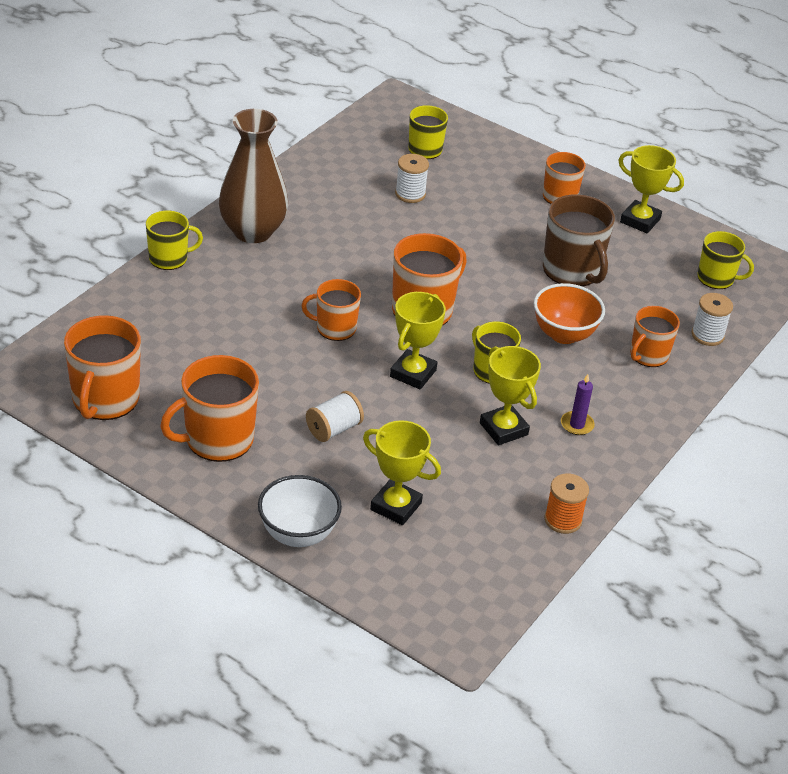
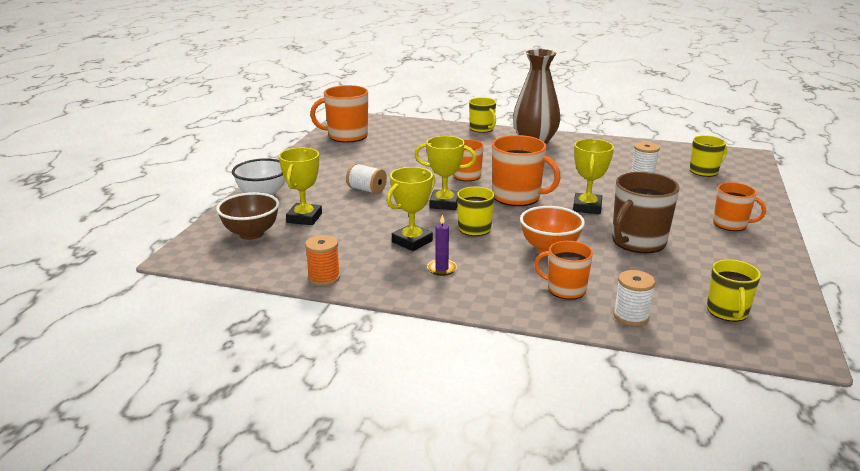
camera: 75 degrees right, 15 degrees down
(217, 439) = (333, 164): orange mug -> none
(421, 564) = (251, 234): none -> brown bowl
(640, 220) = (755, 262): yellow trophy -> yellow trophy (587, 207)

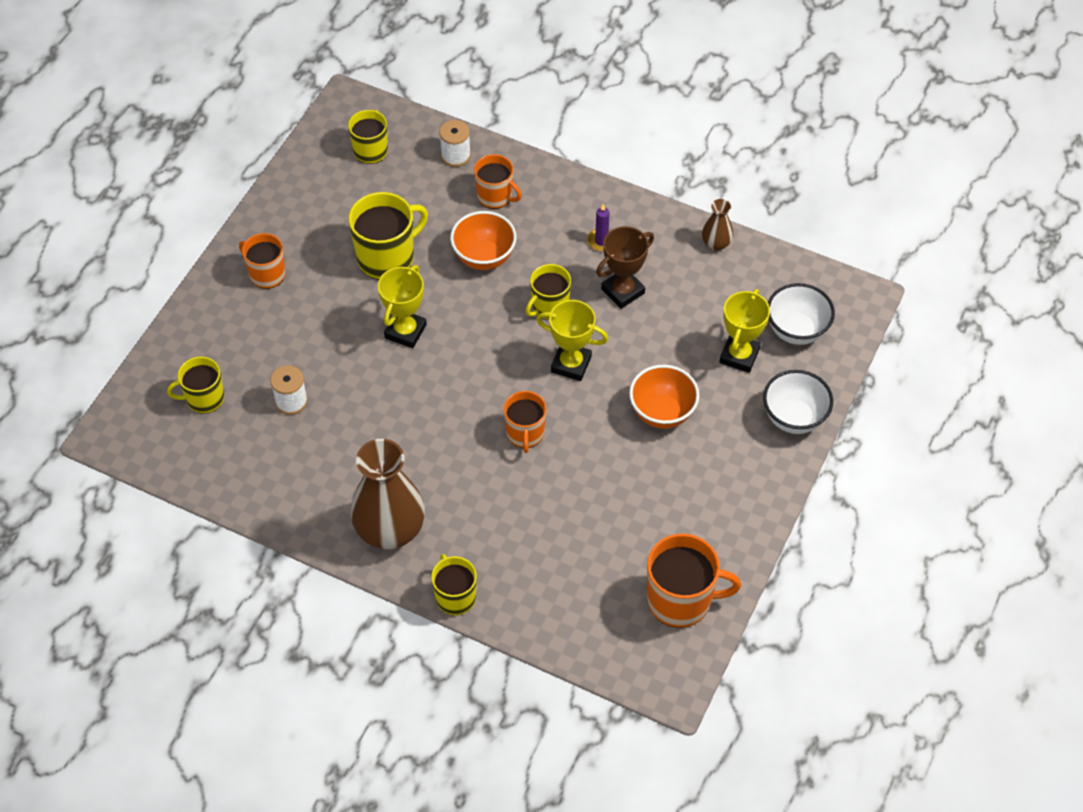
camera: 170 degrees left, 30 degrees up
(251, 234) = (796, 331): brown bowl -> white bowl
(324, 278) = (716, 244): orange spool -> brown vase
(367, 190) = (662, 413): white spool -> orange bowl
(412, 241) = (623, 291): yellow trophy -> brown trophy
(517, 197) = (478, 367): orange mug -> none
(637, 242) = (387, 257): brown mug -> yellow mug

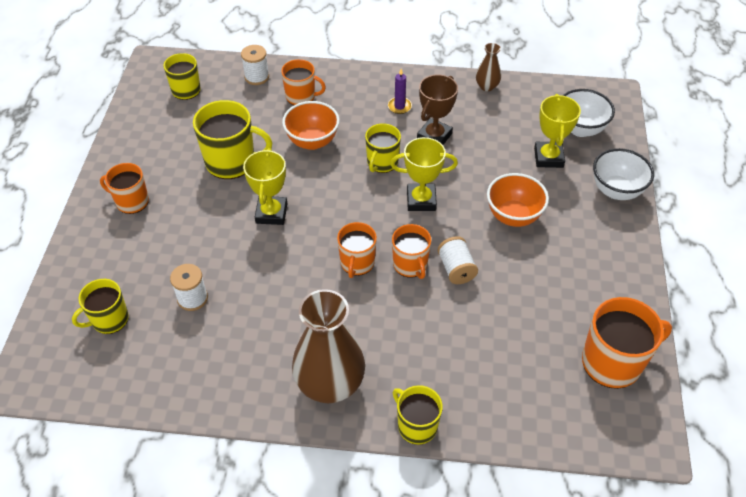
camera: 20 degrees left, 5 degrees down
(387, 257) = (231, 162): yellow mug -> yellow mug turned 60 degrees clockwise
(471, 414) = (357, 263): none -> orange mug
(570, 453) = (456, 269): none -> white spool

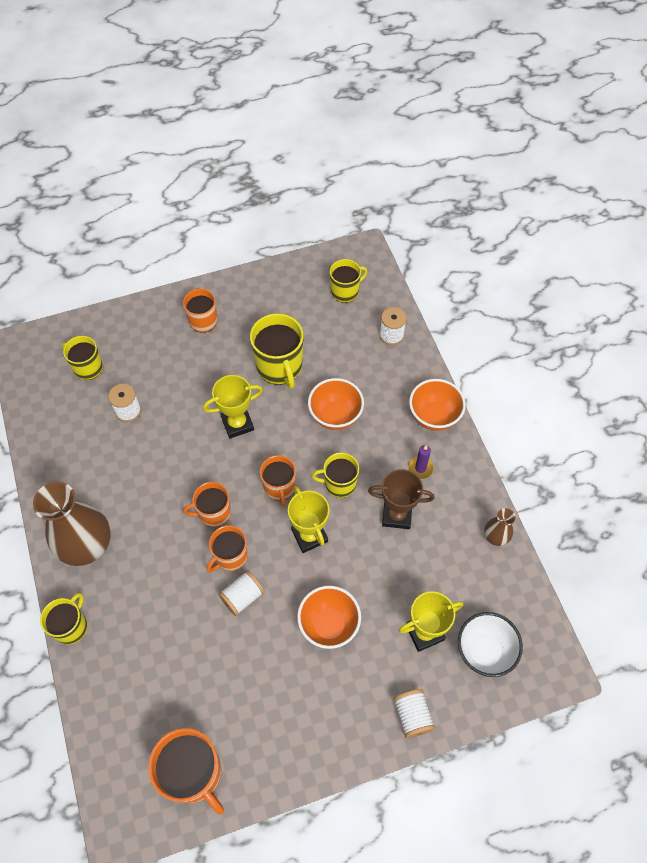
camera: 65 degrees right, 10 degrees up
(301, 96) = (386, 381): orange mug -> orange mug (279, 487)
(356, 81) = (434, 416): none -> orange bowl
(616, 191) = (412, 716): white bowl -> white spool

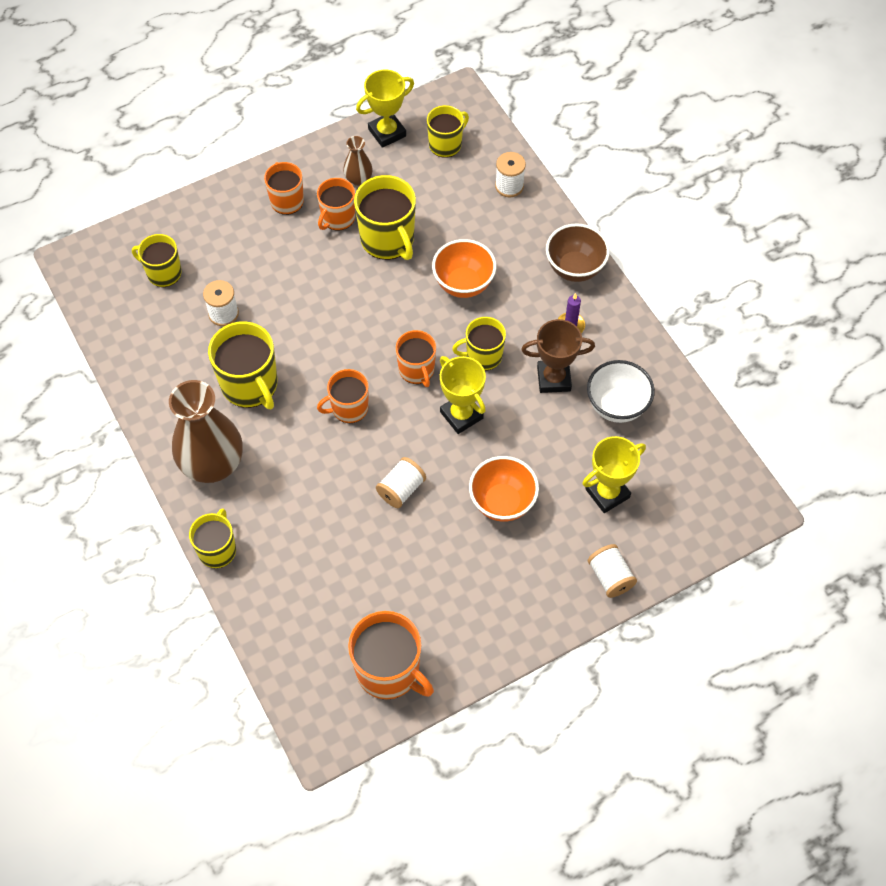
camera: 10 degrees left, 0 degrees up
(135, 478) = (250, 385): none -> yellow mug
(230, 557) = (378, 450): orange mug -> orange mug (337, 218)
(237, 424) = (353, 309): yellow trophy -> yellow trophy (387, 133)
(434, 416) = (574, 268): orange bowl -> brown bowl
(484, 651) = (674, 502): white bowl -> white bowl (616, 406)
(496, 536) = (666, 384): brown vase -> brown vase (358, 179)

